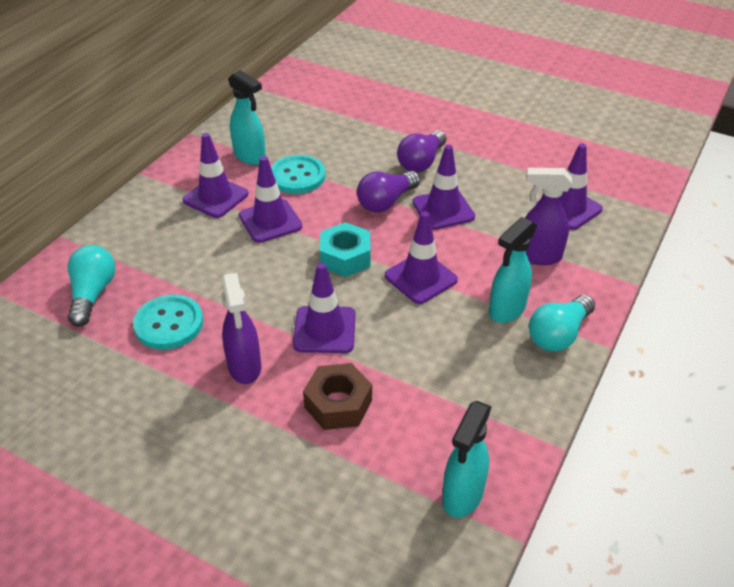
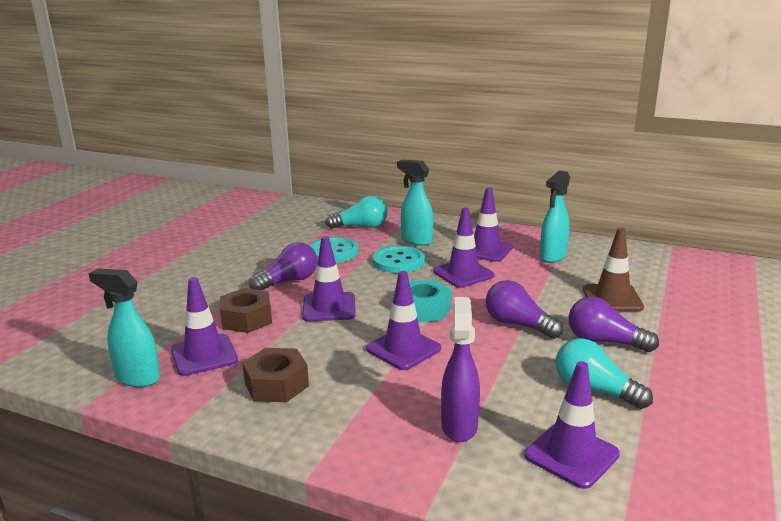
camera: 85 degrees right, 20 degrees down
(245, 367) = (288, 281): purple spray bottle -> purple light bulb
(297, 176) = (535, 279): turquoise button -> turquoise button (398, 261)
(348, 142) = (612, 298): none -> brown traffic cone
(443, 209) = (521, 358): purple traffic cone -> purple traffic cone (204, 355)
(478, 370) = (276, 384): none -> brown nut
(506, 310) = (362, 401): turquoise spray bottle -> turquoise spray bottle (416, 240)
(558, 334) = (325, 437): turquoise light bulb -> turquoise light bulb (594, 390)

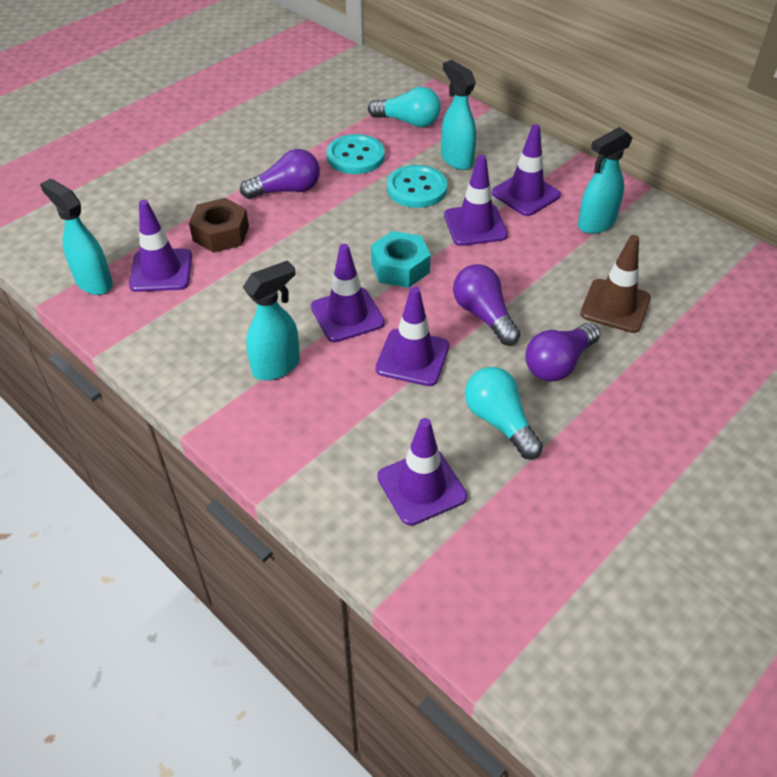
camera: 20 degrees right, 25 degrees up
(276, 384) = (207, 325): brown nut -> none
(329, 307) = (307, 239): purple traffic cone -> purple traffic cone (412, 358)
(366, 399) = (277, 366): none -> turquoise spray bottle
(459, 425) = (342, 423): purple spray bottle -> none
(604, 341) = (558, 364): purple light bulb -> purple light bulb turned 90 degrees counterclockwise

